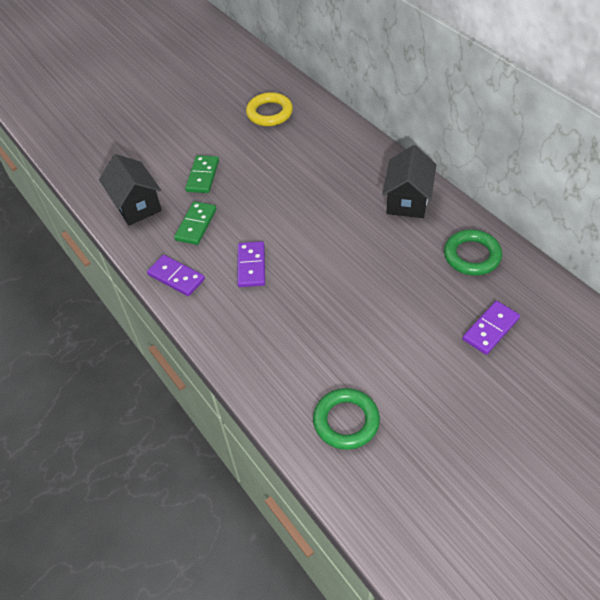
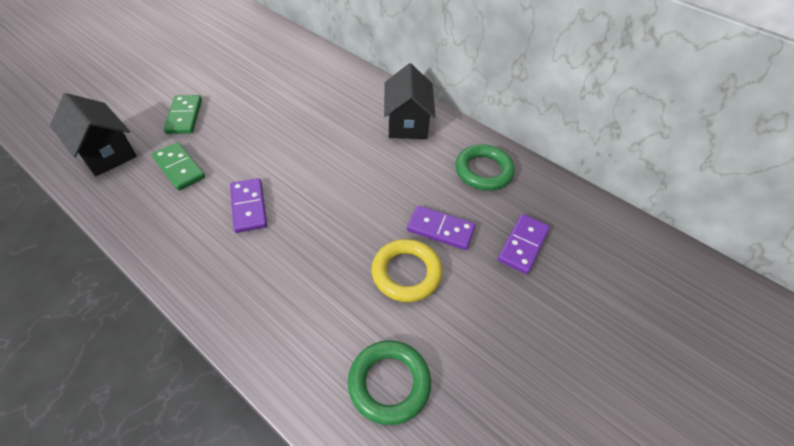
camera: 20 degrees left, 0 degrees up
(176, 277) = (157, 230): purple domino -> purple domino (440, 229)
(196, 225) = (179, 168): green domino -> green domino turned 45 degrees counterclockwise
(269, 113) = (253, 52): yellow ring -> yellow ring (406, 273)

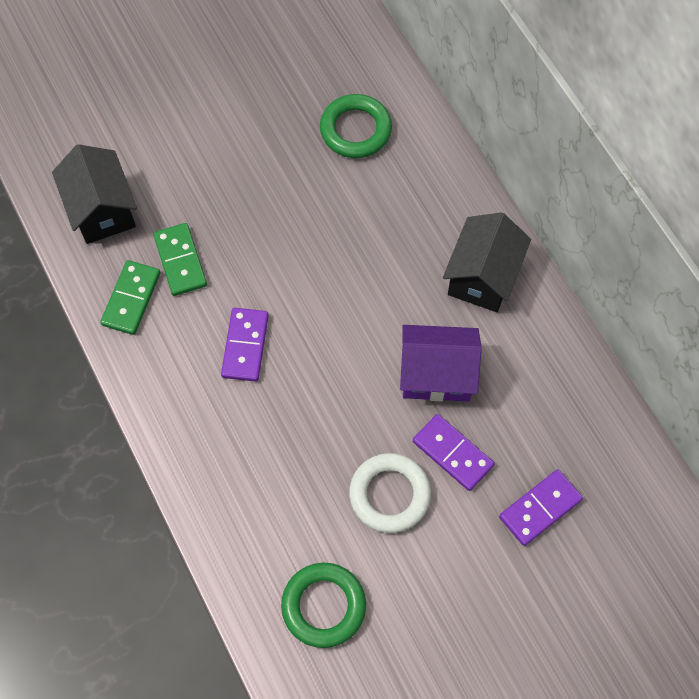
camera: 25 degrees right, 15 degrees up
(184, 116) = (202, 176): green domino -> green domino (131, 299)
(404, 184) = (436, 374): none -> purple house
(406, 273) = (389, 495): yellow ring -> white ring
(483, 171) = (547, 388): green ring -> green ring (355, 130)

